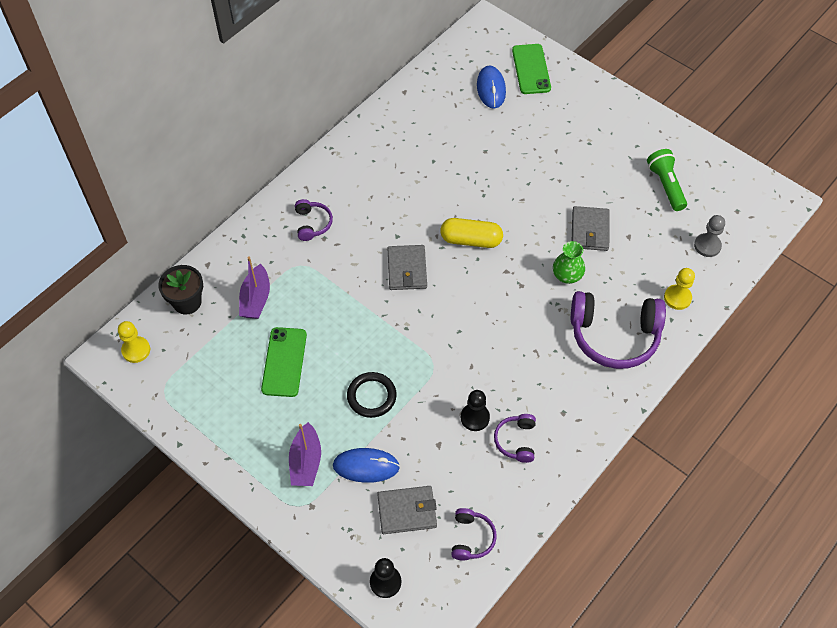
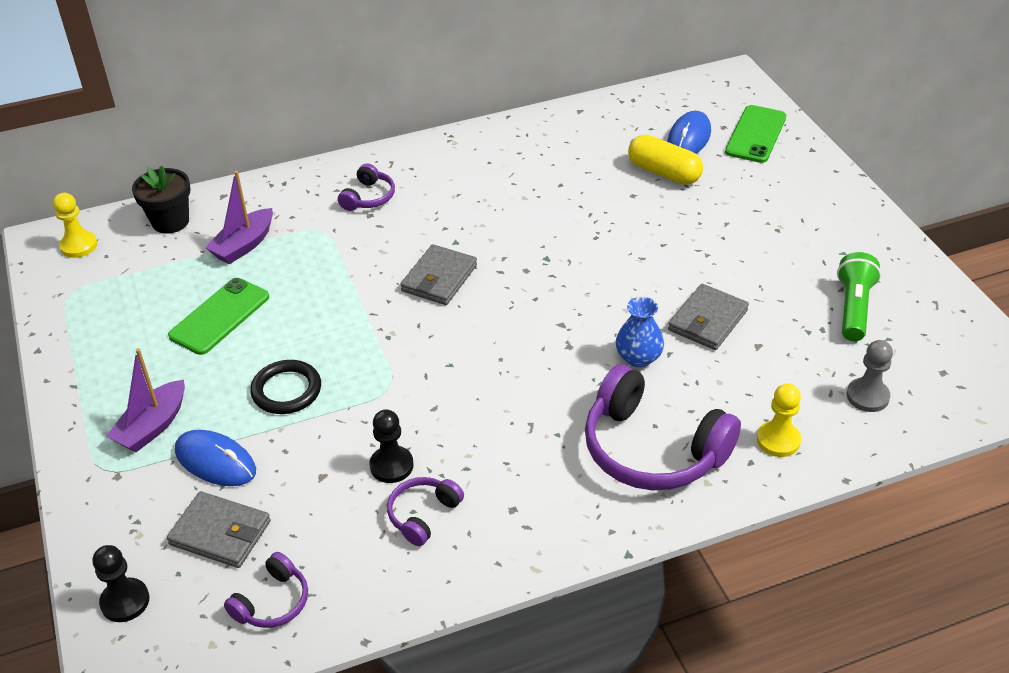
camera: 30 degrees right, 15 degrees down
(471, 240) = (542, 276): yellow capsule -> yellow capsule (664, 173)
(567, 275) = (638, 358): green vase -> blue vase

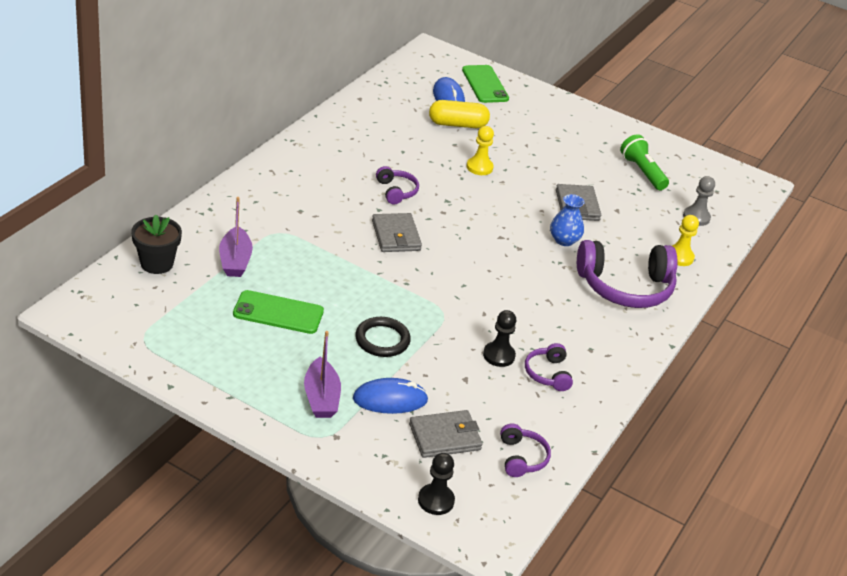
camera: 45 degrees left, 5 degrees down
(79, 246) = (104, 305): yellow pawn -> yellow pawn (479, 167)
(220, 316) = (278, 312): green phone -> green phone turned 75 degrees counterclockwise
(369, 197) = (285, 199): purple headphones -> purple headphones (396, 191)

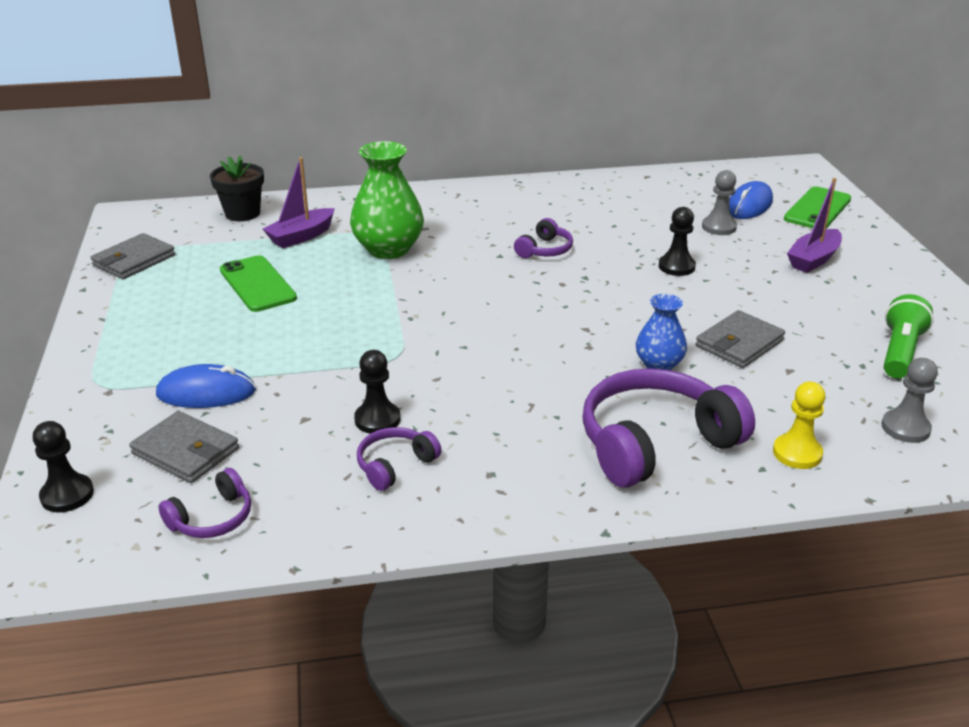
camera: 55 degrees right, 5 degrees down
(308, 240) = (388, 249): none -> green vase
(321, 397) = (159, 358): purple boat -> purple boat (813, 259)
(382, 340) = (297, 346): black ring -> none
(390, 399) = (206, 393): blue mouse -> blue mouse turned 45 degrees counterclockwise
(396, 235) = (475, 280): grey wallet -> grey wallet (134, 260)
(457, 124) = (718, 227): yellow capsule -> grey pawn
(479, 167) = (676, 267): yellow pawn -> black pawn
(625, 287) = (655, 443): purple headphones -> purple headphones turned 105 degrees clockwise

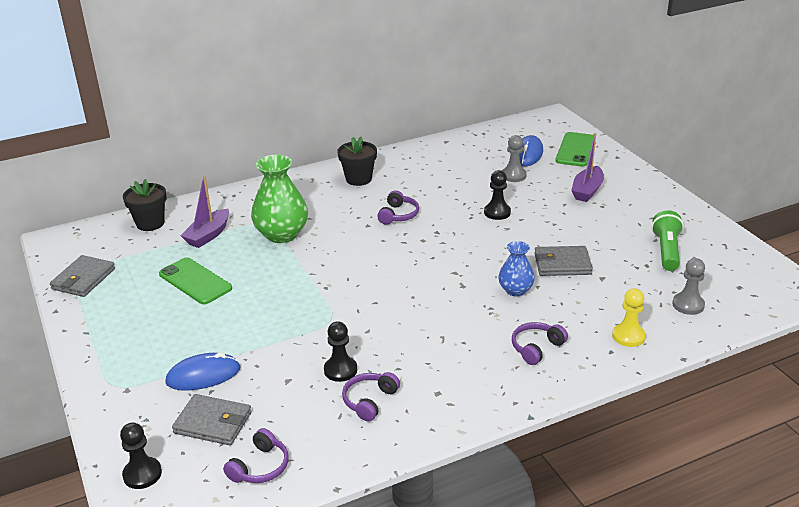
camera: 15 degrees left, 0 degrees up
(515, 202) = (358, 179): none -> black flower pot
(655, 443) = (536, 348): purple headphones -> purple headphones, size x0.49
(739, 343) = (562, 264): grey wallet -> grey wallet turned 60 degrees clockwise

